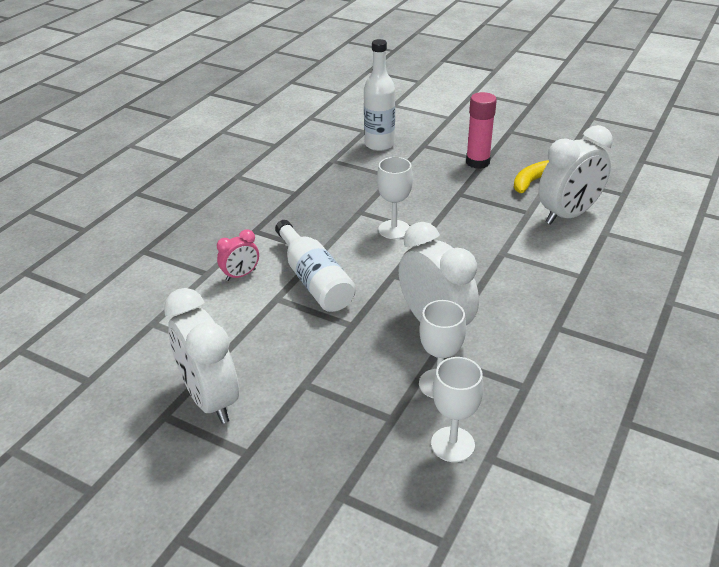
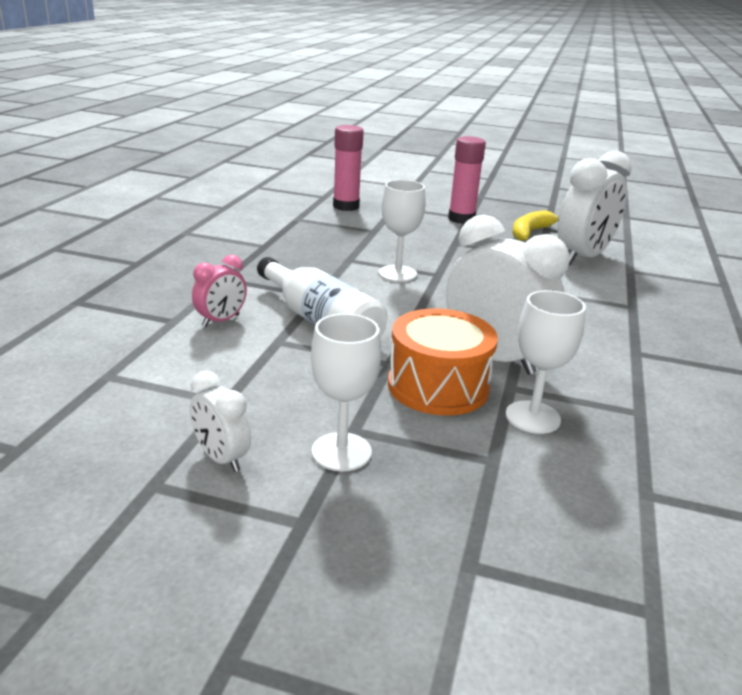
camera: 15 degrees left, 10 degrees down
(210, 399) = (221, 458): white clock -> white clock, size x0.50
(379, 144) = (346, 206): white bottle -> pink glue stick
(380, 350) = (438, 386): none -> orange drum
(452, 444) = (589, 483): white goblet -> white goblet (341, 452)

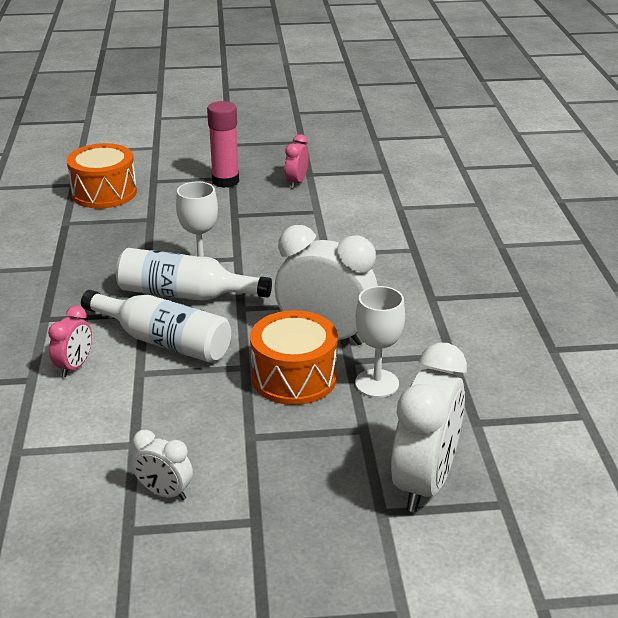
camera: 20 degrees left, 5 degrees up
(341, 452) = (251, 458): white goblet -> none
(346, 206) = (104, 193): pink glue stick -> orange drum
(368, 290) = (185, 294): none -> white bottle
(530, 232) = (296, 182): yellow banana -> pink clock
(583, 257) = (354, 202): white clock -> white clock (424, 482)

